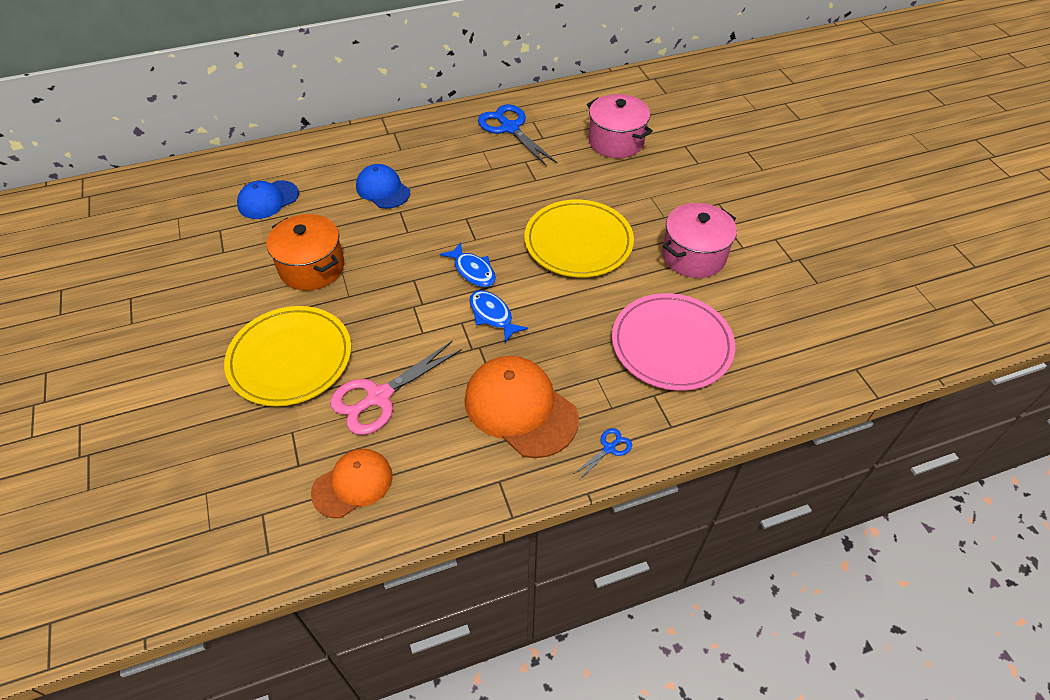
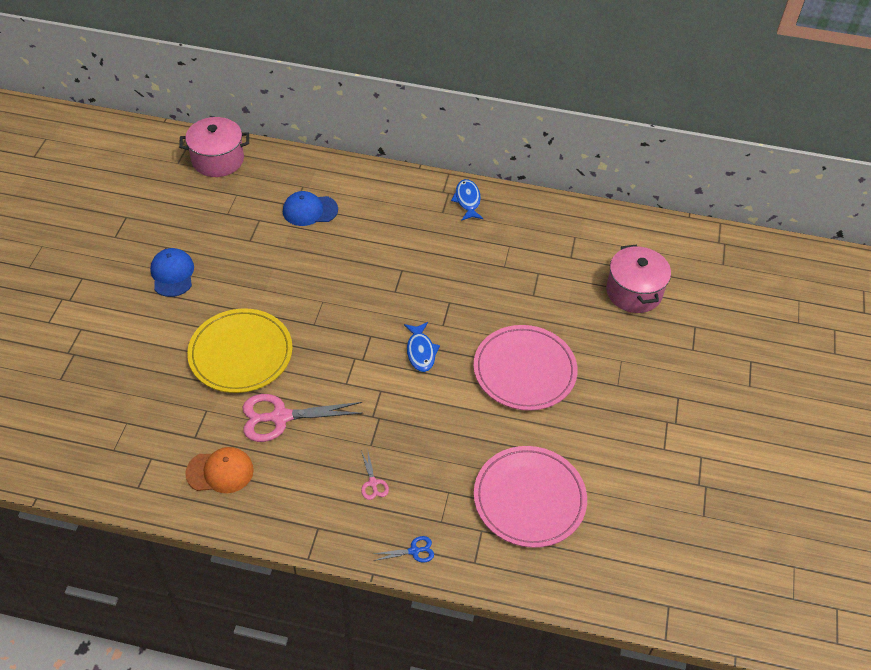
camera: 30 degrees right, 0 degrees up
(312, 267) = (303, 286): orange pot -> none
(383, 189) = (402, 243): blue cap -> blue cap (172, 274)
(492, 315) = (408, 397): blue fish -> blue fish (467, 200)
(510, 128) = (549, 234): blue scissors -> none
(520, 408) = (373, 483): orange cap -> pink scissors
(578, 242) = (524, 370): yellow plate -> pink plate
(693, 255) = (613, 433): pink pot -> pink pot (218, 160)

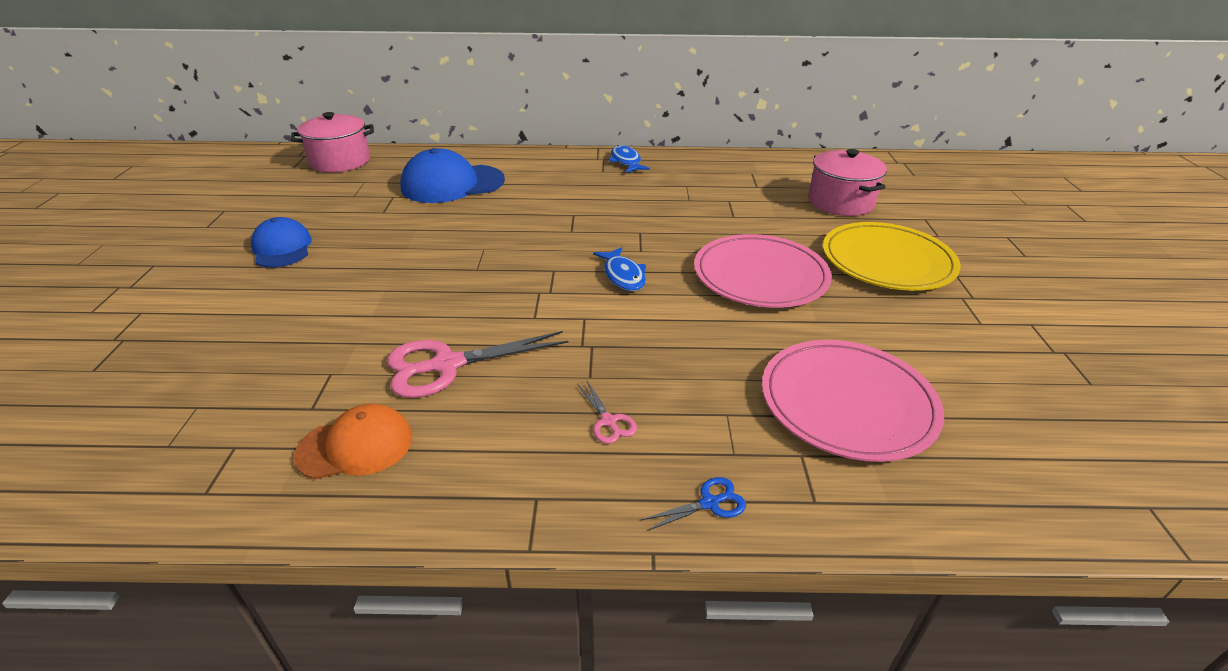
camera: 10 degrees left, 15 degrees down
(241, 353) = (379, 307): yellow plate -> yellow plate (887, 261)
(310, 210) = (452, 184): blue cap -> blue cap, size x1.60

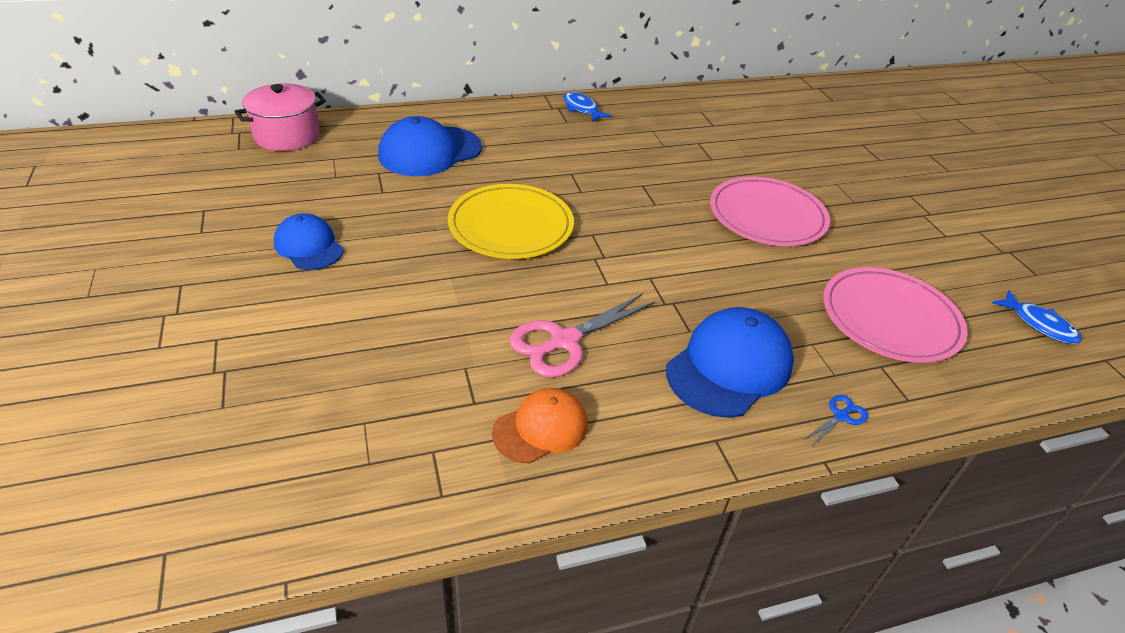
camera: 20 degrees left, 5 degrees up
(608, 421) = (729, 366): pink scissors -> blue cap
(623, 276) = (656, 231): blue fish -> blue fish (1039, 324)
(840, 202) = (790, 134): pink pot -> none
(887, 261) = (855, 189): yellow plate -> yellow plate (511, 226)

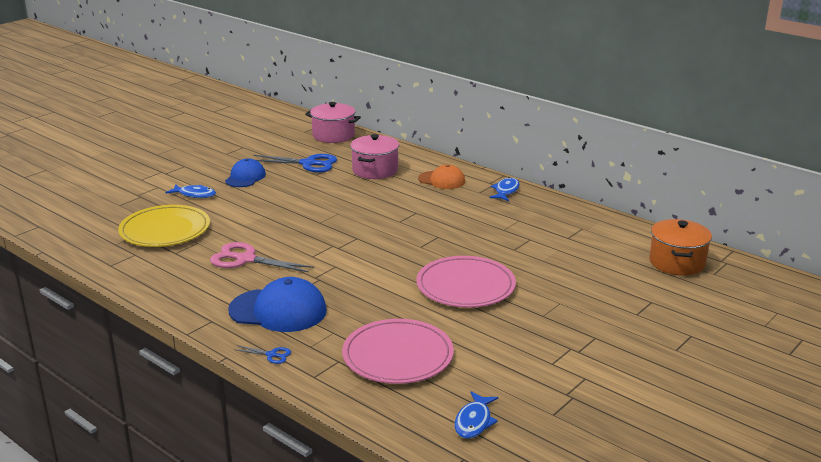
camera: 60 degrees right, 15 degrees down
(300, 312) = (195, 194): none -> blue fish
(342, 184) = (308, 164): none -> blue scissors
(430, 152) = (375, 170): blue cap -> pink pot
(511, 226) = (332, 214): yellow plate -> yellow plate (165, 230)
(541, 428) = (174, 273): orange cap -> orange cap (442, 180)
(802, 104) = (677, 262): none -> orange pot

